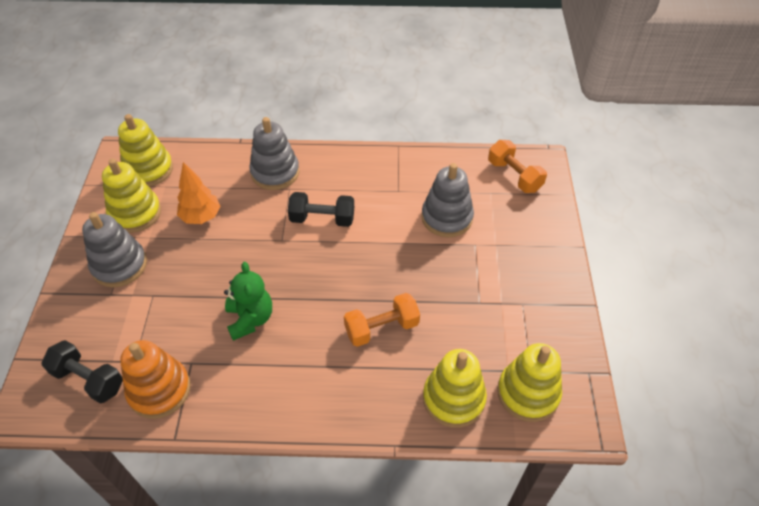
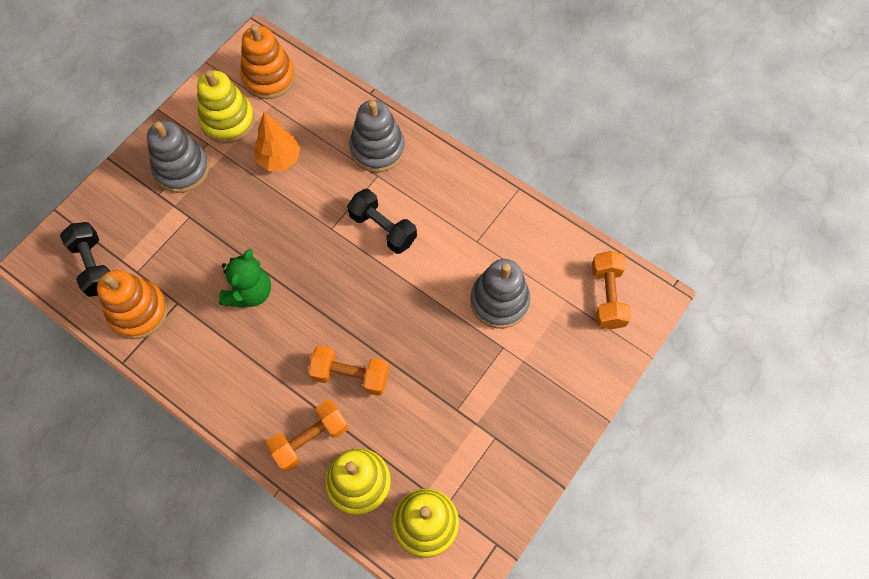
camera: 35 degrees right, 15 degrees up
(148, 169) = (269, 77): yellow stacking toy -> orange stacking toy
(388, 393) = (310, 439): none -> orange dumbbell

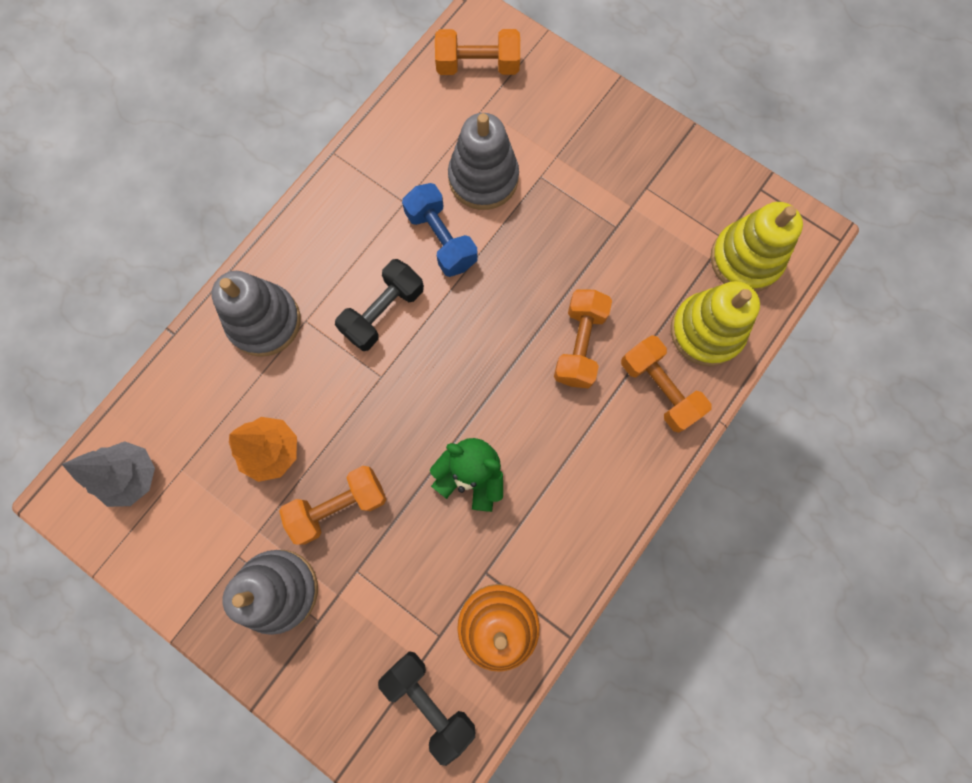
camera: 90 degrees left, 10 degrees up
(94, 266) = (429, 700): black dumbbell -> black dumbbell turned 75 degrees clockwise
(228, 121) = (202, 530): yellow stacking toy -> none
(236, 203) = (339, 506): none -> orange dumbbell
(269, 77) = (132, 476): orange stacking toy -> grey tree
(444, 269) = (441, 239): none -> blue dumbbell

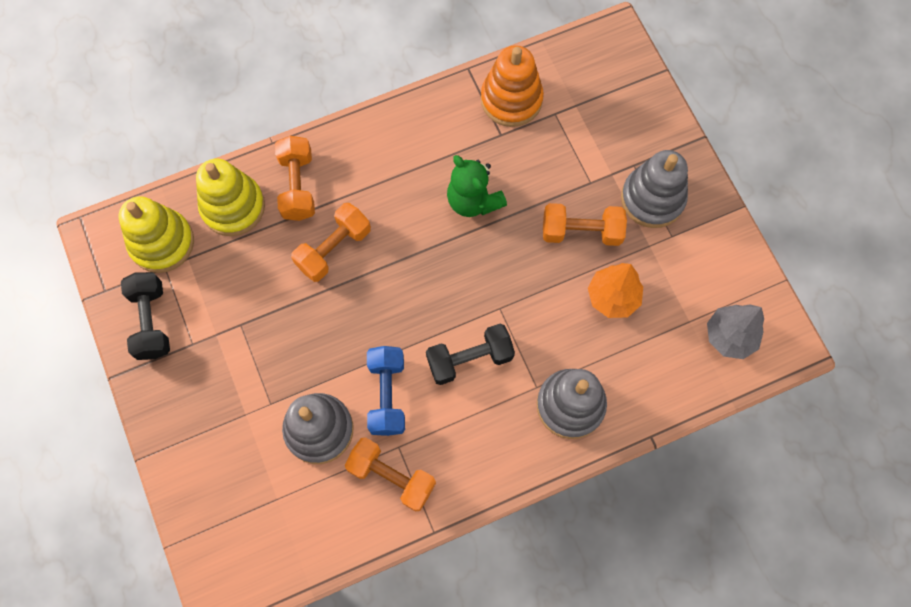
camera: 150 degrees left, 5 degrees down
(429, 700) = (582, 81): black dumbbell -> black dumbbell (151, 321)
(477, 66) = (253, 546): orange dumbbell -> orange dumbbell (391, 477)

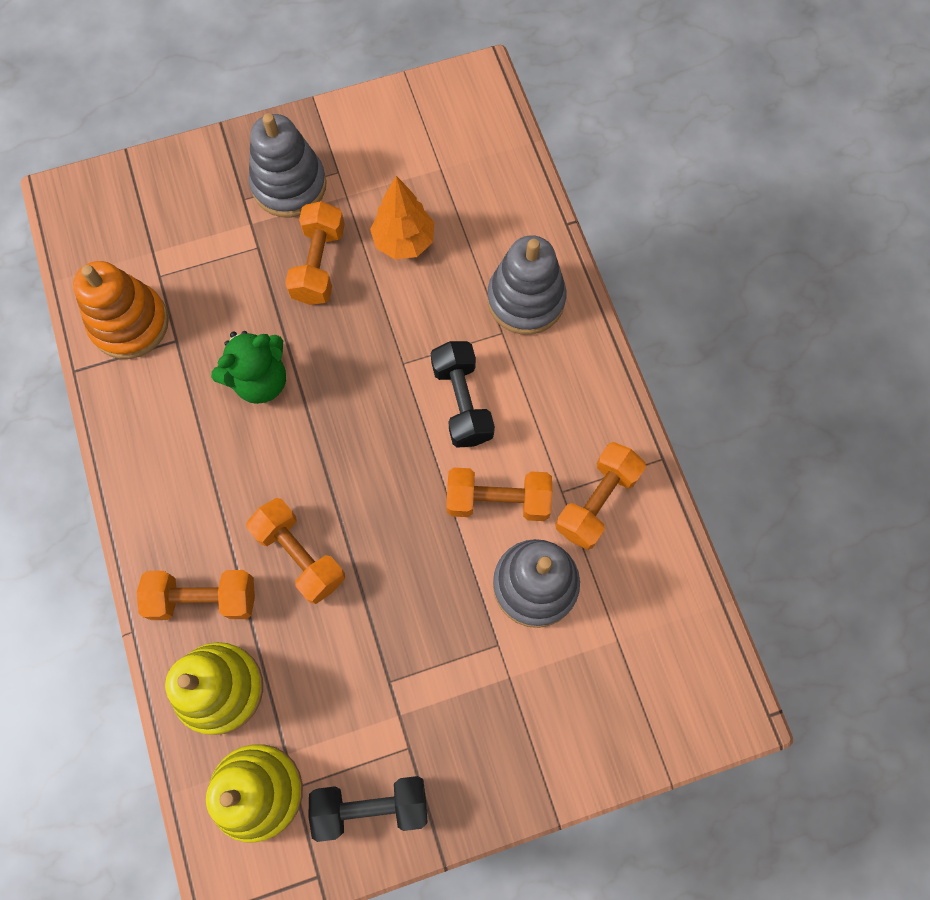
camera: 85 degrees left, 0 degrees up
(387, 395) = (498, 500): blue dumbbell -> orange dumbbell
(729, 336) = (462, 133): grey tree -> none

